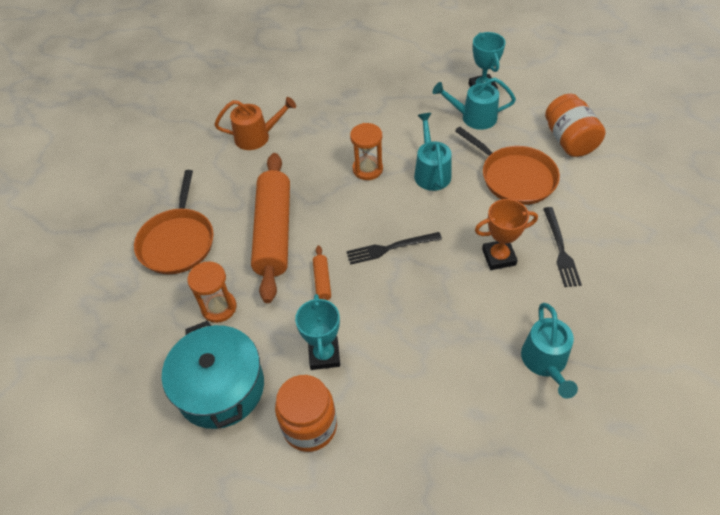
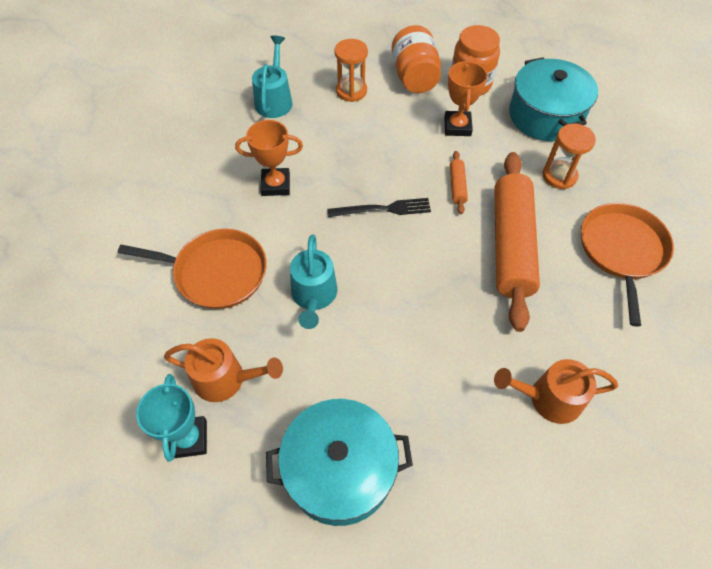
camera: 175 degrees left, 5 degrees up
(324, 355) = (457, 126): turquoise trophy -> orange trophy
(367, 169) = (393, 313): orange hourglass -> orange hourglass (351, 91)
(386, 88) = (340, 470): none -> turquoise pot
(474, 117) = (226, 379): turquoise watering can -> orange watering can
(515, 177) = (216, 272): orange pan -> orange pan turned 135 degrees clockwise
(560, 249) = (211, 183): black fork -> none
(569, 140) = (121, 315): orange jar -> orange jar (414, 77)

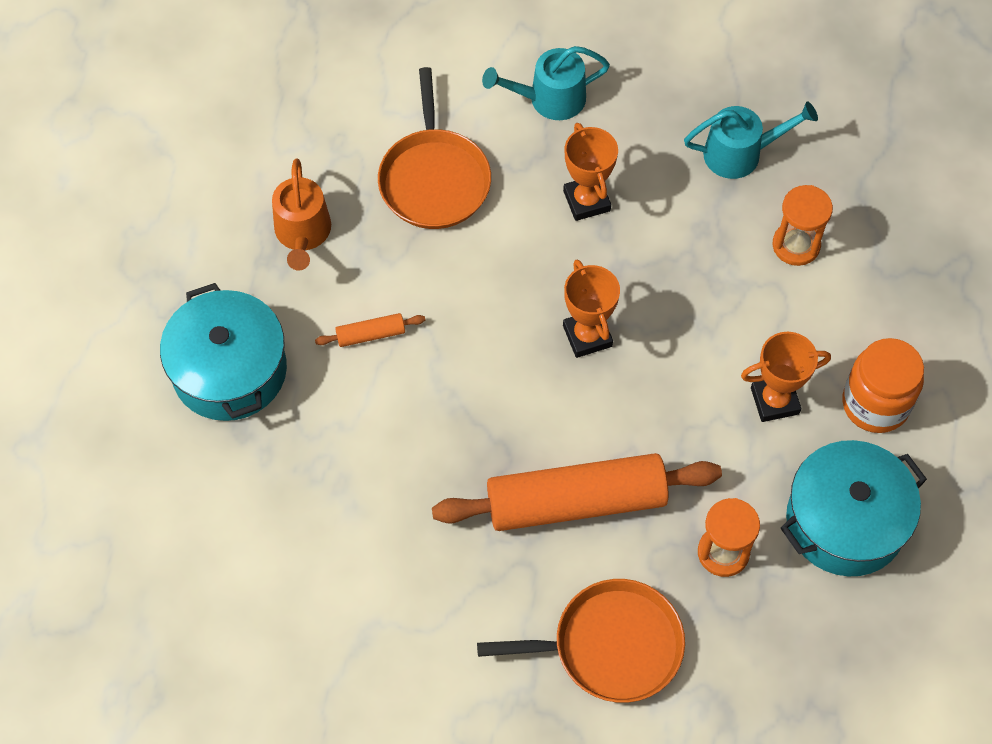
camera: 75 degrees right, 5 degrees up
(188, 439) = (229, 222): turquoise trophy -> none
(314, 296) = (431, 290): turquoise watering can -> turquoise watering can (549, 99)
(383, 209) = (587, 336): black fork -> orange trophy
(414, 77) = (860, 323): orange jar -> none
(457, 186) = (658, 419): orange rolling pin -> orange rolling pin (370, 334)
(548, 398) = (363, 570): orange watering can -> none

